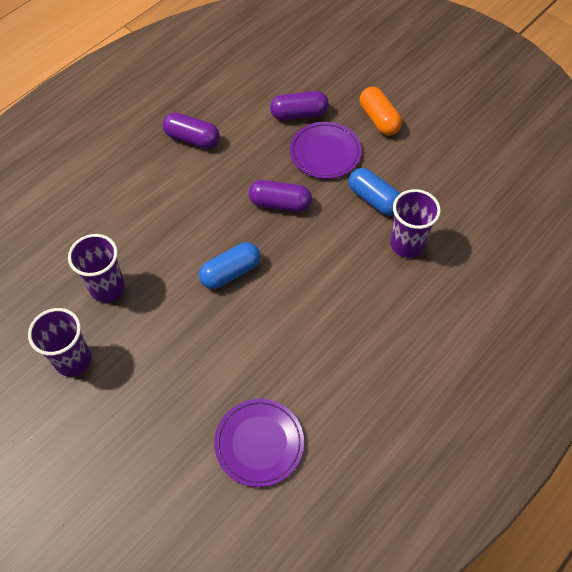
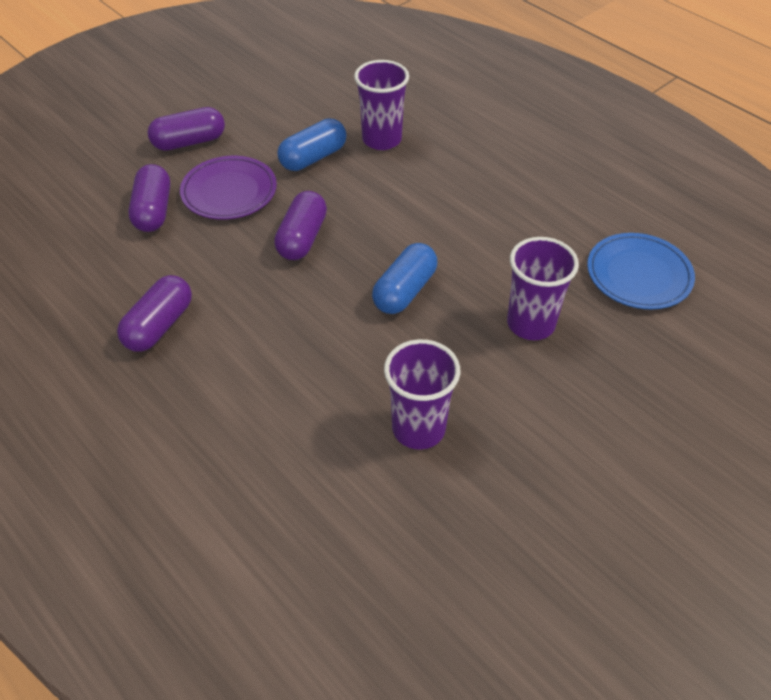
camera: 85 degrees left, 10 degrees down
(73, 360) = (539, 468): purple cup -> purple cup (530, 324)
(230, 272) = (404, 291): blue capsule -> blue capsule turned 60 degrees clockwise
(259, 443) = (638, 275): purple plate -> blue plate
(379, 119) = (189, 142): orange capsule -> purple capsule

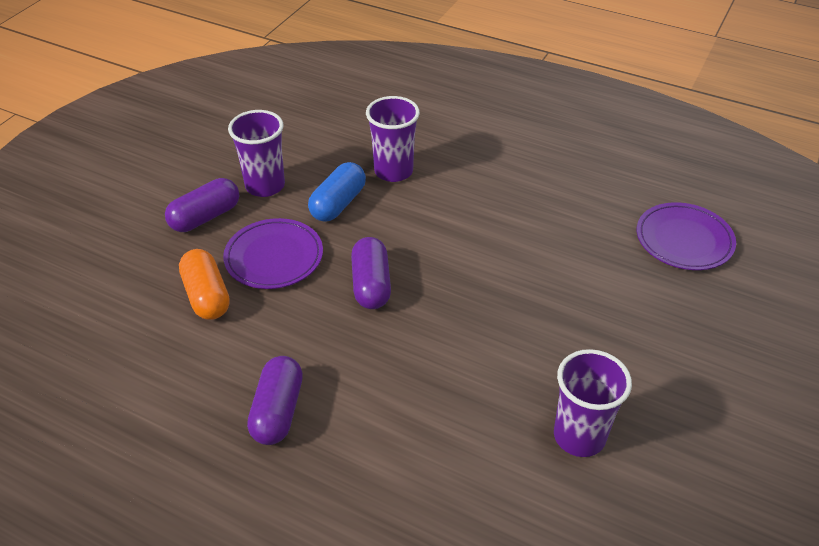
camera: 20 degrees left, 5 degrees down
(153, 211) = (207, 296): purple capsule -> orange capsule
(404, 291) = (494, 309): blue capsule -> none
(530, 324) = (620, 309): purple cup -> purple cup (265, 186)
(638, 275) = (684, 240): blue plate -> purple plate

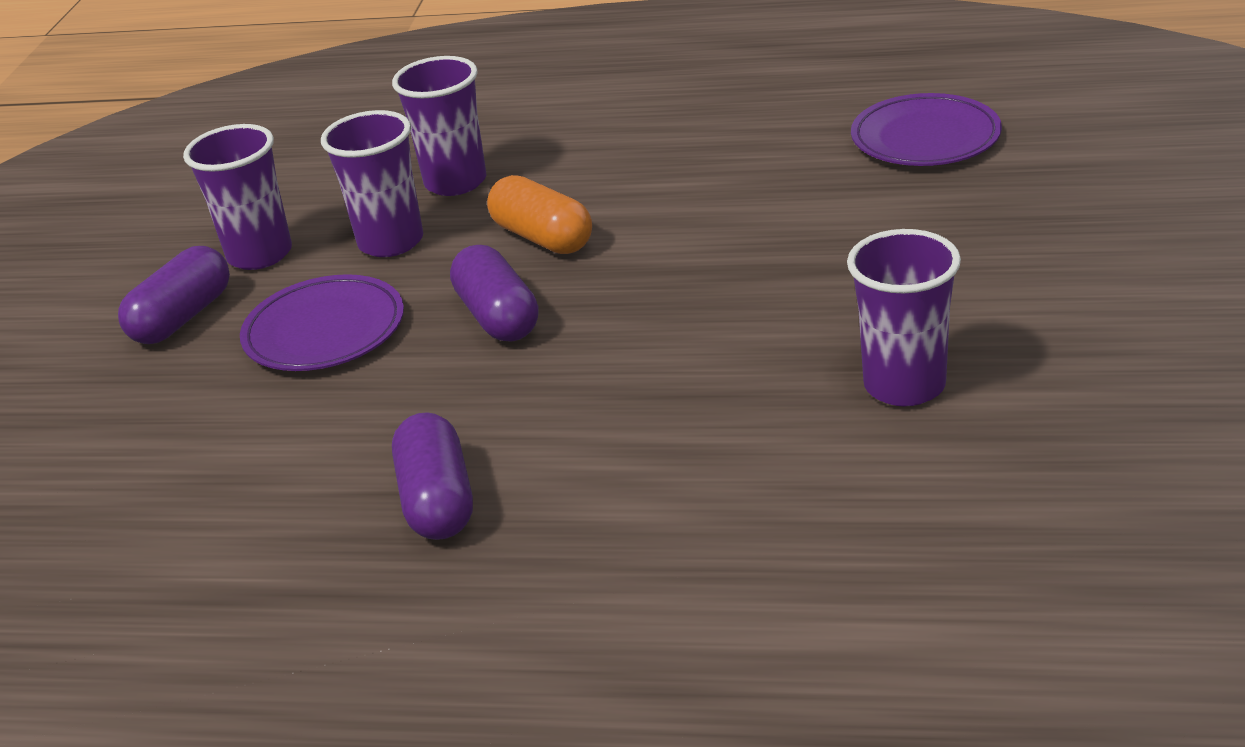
camera: 15 degrees left, 10 degrees down
(207, 296) = (241, 406): orange capsule -> orange capsule (543, 237)
(338, 204) = (391, 242): blue capsule -> purple cup

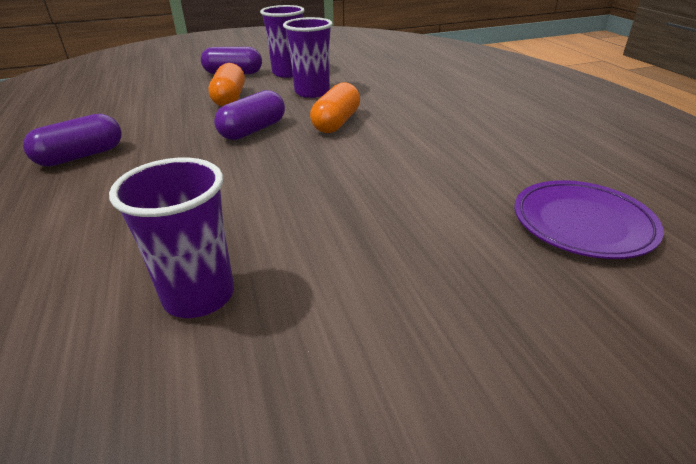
camera: 60 degrees right, 0 degrees up
(324, 331) = (229, 98): purple plate -> orange capsule
(455, 182) = (376, 91): purple cup -> none

